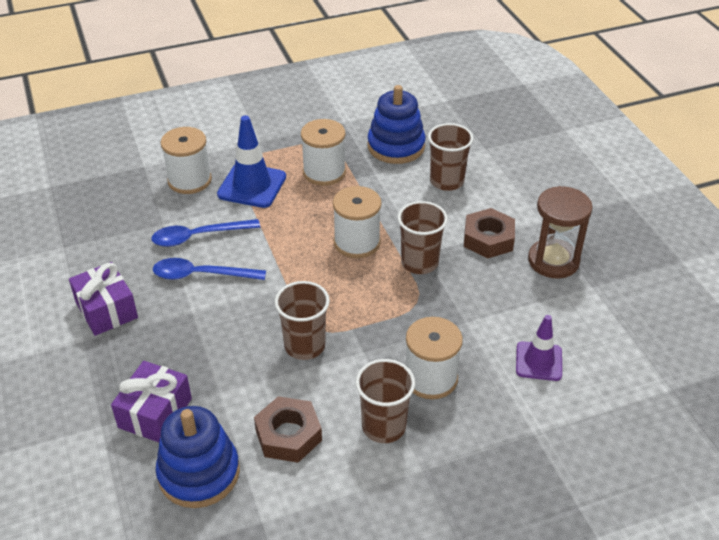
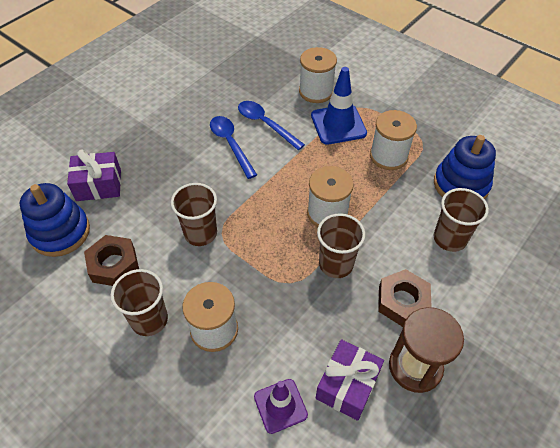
camera: 60 degrees right, 10 degrees up
(106, 310) = (170, 117): purple gift -> purple gift (347, 385)

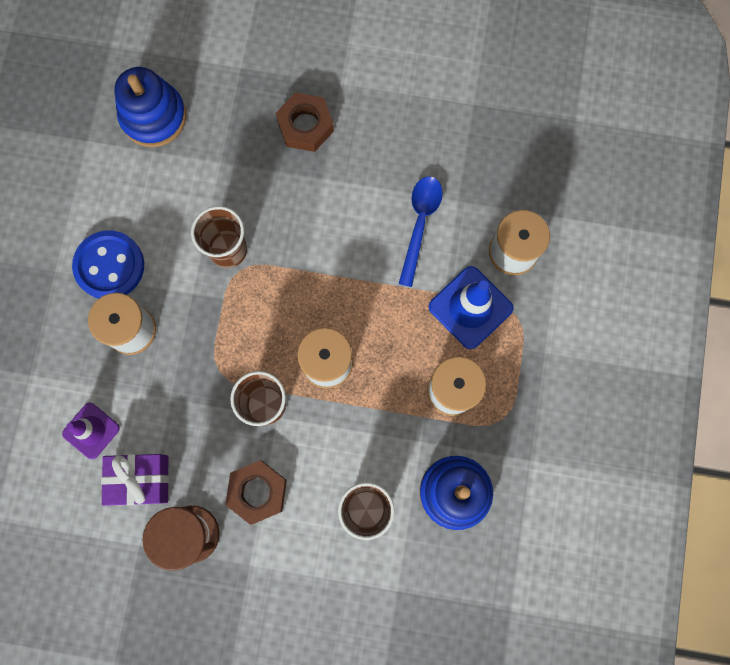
camera: 60 degrees right, 25 degrees up
(99, 185) = (229, 108): purple gift -> none
(114, 264) = (147, 193): brown nut -> brown nut (305, 126)
(149, 320) = (109, 266): brown cup -> blue button
(231, 144) = (365, 205): blue spoon -> none

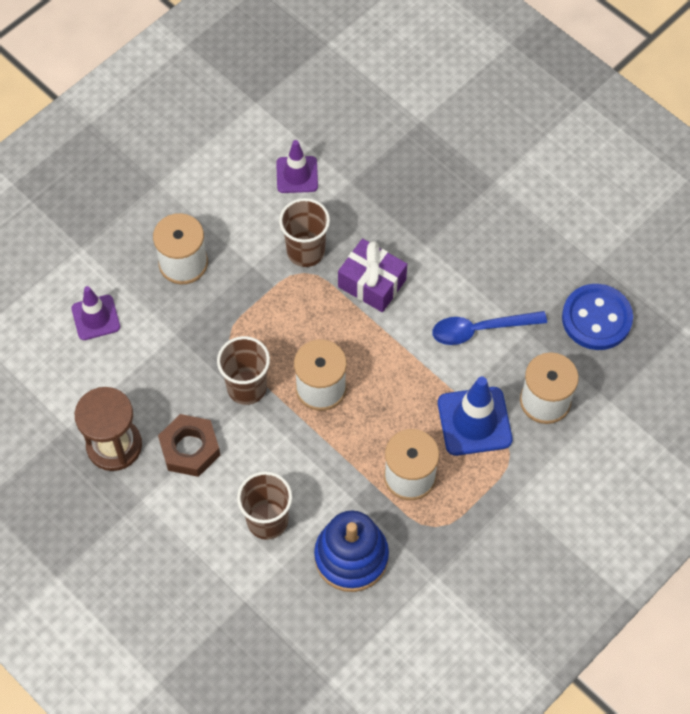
camera: 35 degrees right, 15 degrees down
(109, 266) = (203, 205): blue button -> blue button (596, 318)
(140, 480) = (105, 379): purple gift -> purple gift (372, 283)
(153, 116) = (322, 116): blue stacking toy -> none
(171, 185) = (297, 175): none -> purple traffic cone
(305, 126) = (441, 196): brown nut -> none
(420, 224) = (480, 329): blue spoon -> blue spoon turned 150 degrees counterclockwise

